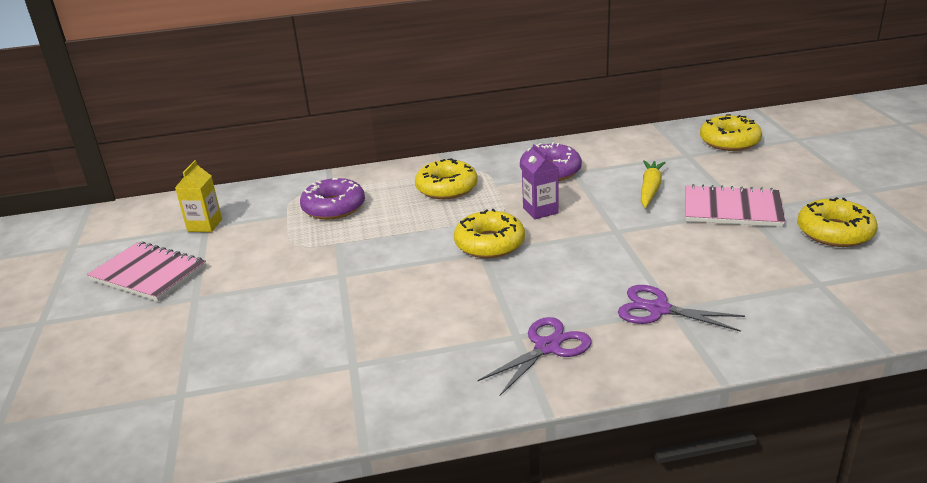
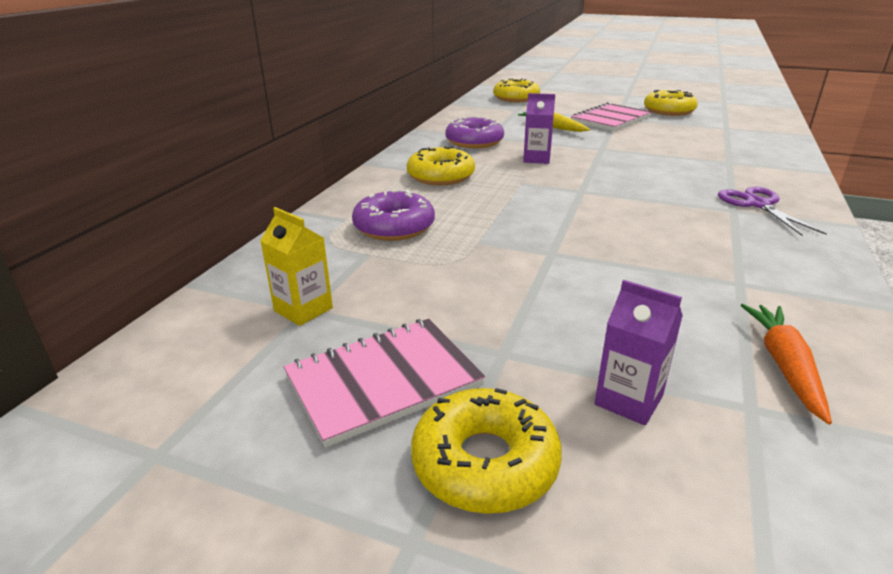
camera: 60 degrees left, 0 degrees up
(167, 350) = (628, 400): none -> purple carton
(236, 401) = (784, 366): none -> orange carrot
(489, 243) = (570, 185): yellow donut -> yellow donut (485, 463)
(658, 309) = (727, 165): purple scissors -> none

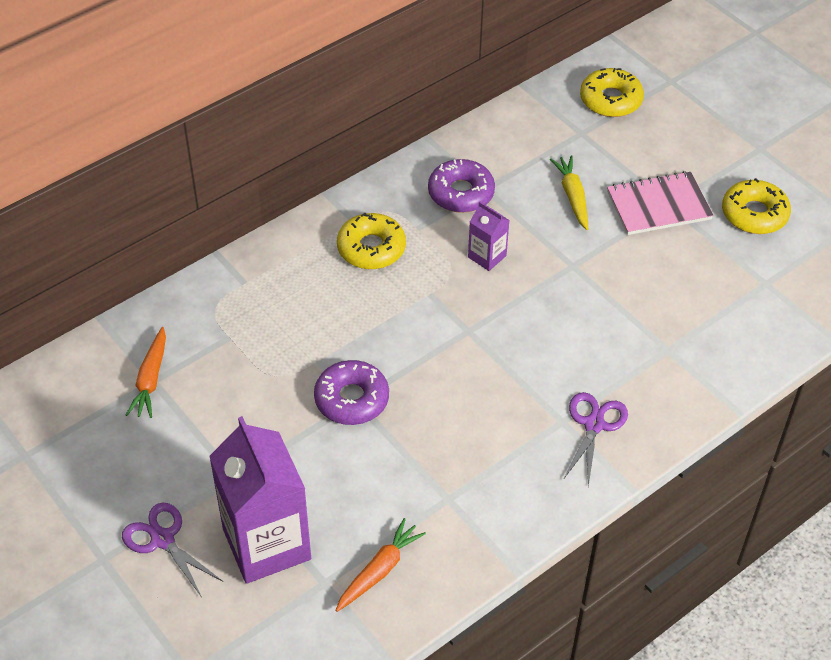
camera: 30 degrees right, 20 degrees up
(303, 309) = (150, 379): yellow carton -> orange carrot
(383, 381) = (154, 463): pink notebook -> none
(394, 227) = (272, 311): purple donut -> purple donut (351, 399)
(485, 463) = (162, 539): yellow donut -> purple scissors
(628, 400) = (266, 544): purple carton -> purple carton, size x2.15

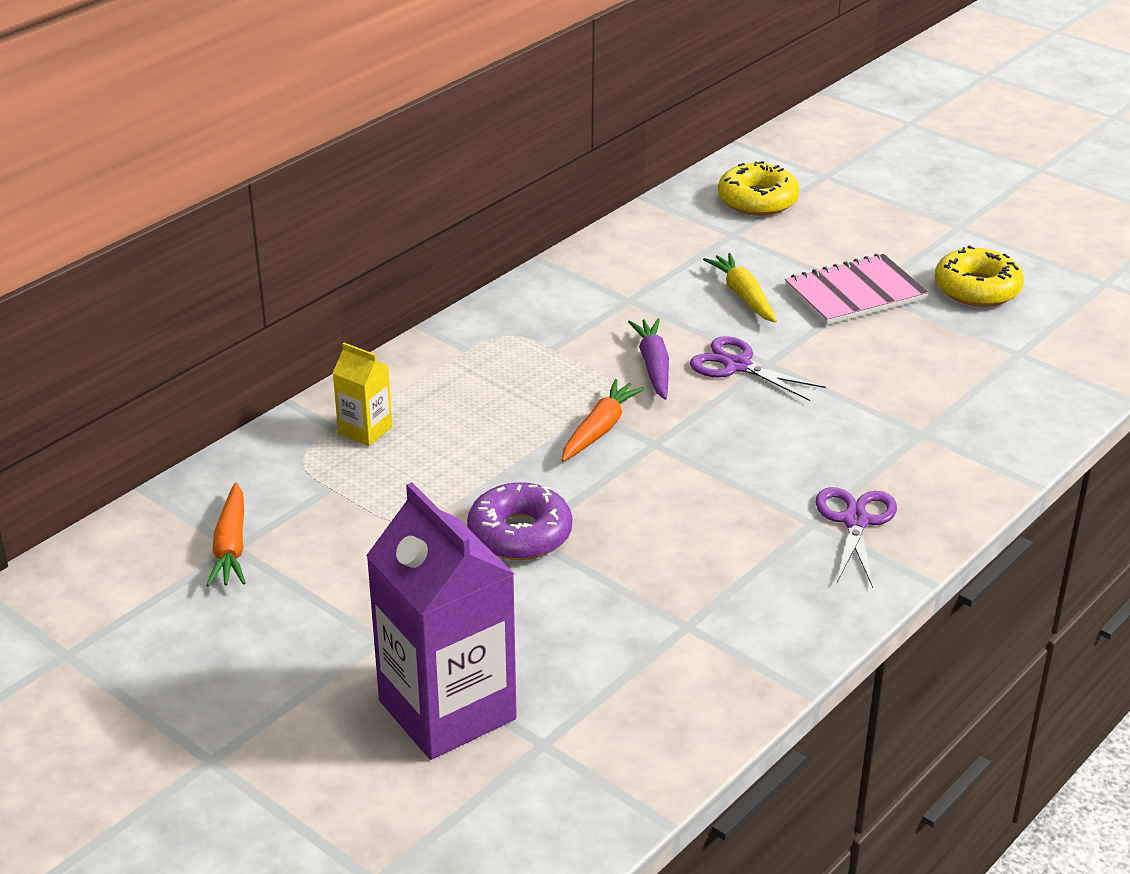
camera: 10 degrees left, 15 degrees down
(162, 539) = (294, 725): purple scissors -> purple scissors (737, 366)
(264, 288) = (365, 430): none -> yellow carton
(371, 248) = (498, 374): yellow donut -> none
(379, 570) = (617, 719): orange carrot -> orange carrot (600, 429)
(461, 193) = (598, 307): purple donut -> none
(487, 256) = (653, 366): purple carton -> purple carrot

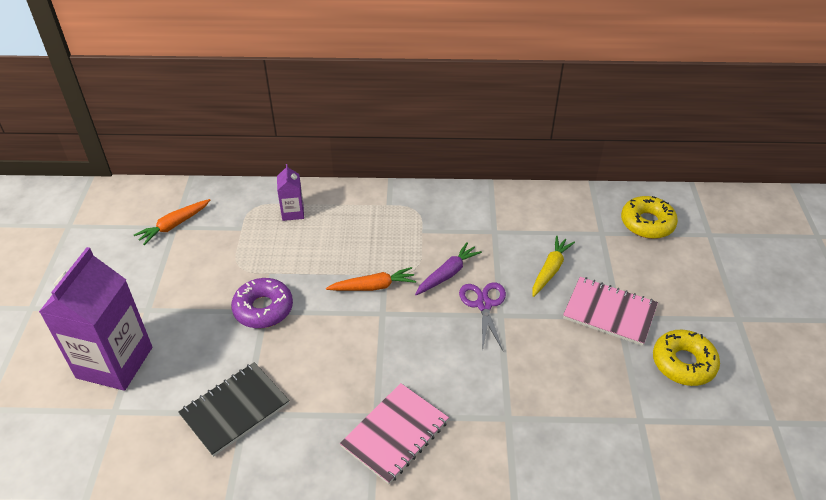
camera: 50 degrees right, 10 degrees up
(365, 430) = (293, 212): yellow carton -> purple carton
(671, 631) = (235, 409): none -> black notebook
(855, 521) = (395, 434): purple scissors -> pink notebook

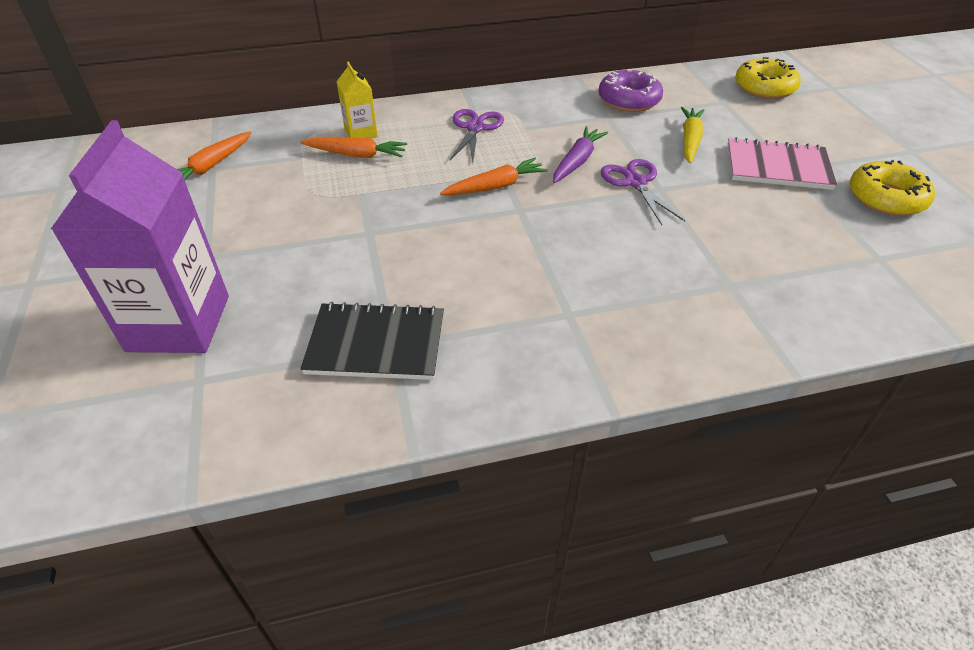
camera: 15 degrees left, 0 degrees up
(235, 409) = (376, 344): black notebook -> black notebook turned 60 degrees clockwise
(263, 309) = (366, 230): purple donut -> purple donut (629, 100)
(282, 234) = (356, 155): none -> orange carrot
(293, 212) = (361, 133): purple carton -> yellow carton
(382, 223) = (475, 128): none -> purple scissors
(395, 434) = (603, 328): pink notebook -> none

